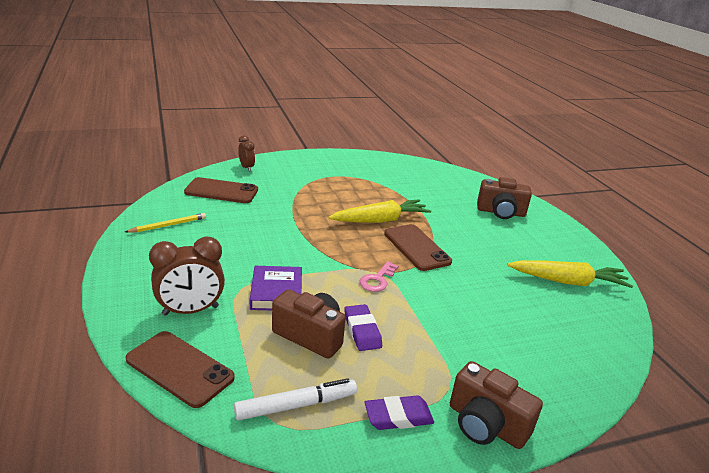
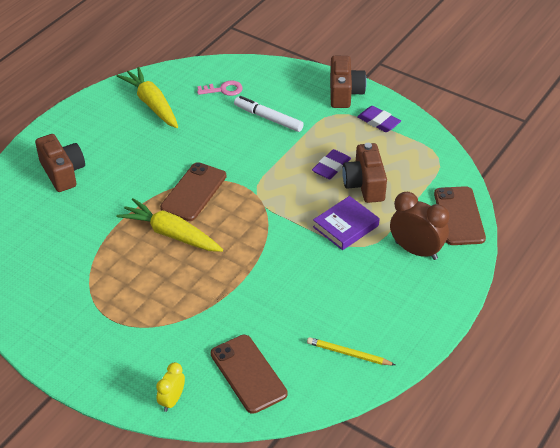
camera: 125 degrees left, 15 degrees up
(246, 168) = (172, 400): brown clock -> yellow clock
(296, 405) = (420, 158): white marker -> white marker (268, 118)
(377, 280) = (266, 189): pink key -> pink key (223, 90)

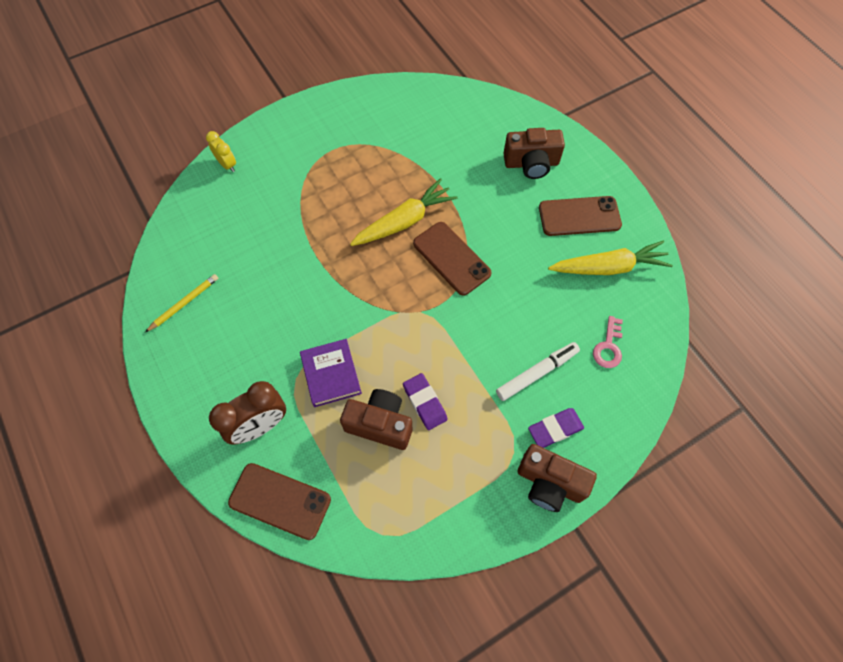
camera: 115 degrees right, 20 degrees up
(248, 374) = (216, 222): brown phone -> brown phone (579, 216)
(378, 122) = (477, 496): purple eraser -> purple eraser (555, 429)

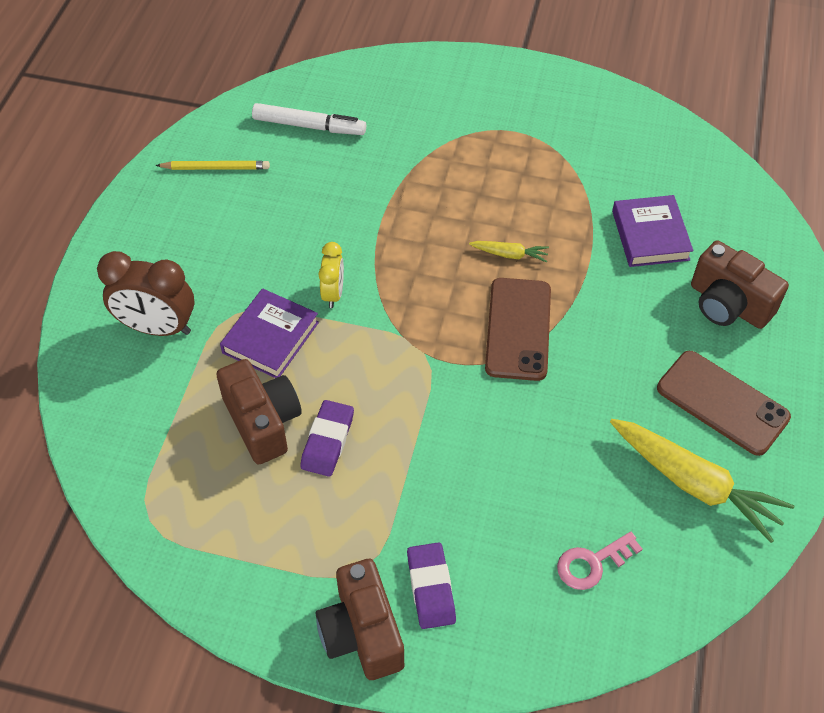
camera: 45 degrees right, 10 degrees down
(227, 164) = (393, 73): yellow clock -> yellow clock (333, 293)
(280, 501) = (100, 406): brown phone -> none
(404, 221) = (509, 254): yellow carrot -> yellow carrot, size x0.47
(460, 155) = (650, 235): none -> purple book
(537, 373) = (477, 517): white marker -> white marker (309, 126)
(555, 429) = (431, 588): purple eraser -> purple eraser turned 60 degrees clockwise

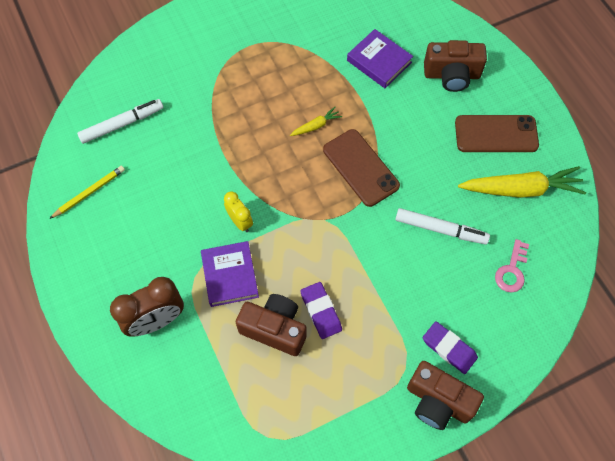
camera: 40 degrees left, 10 degrees up
(548, 456) = (440, 229): none -> white marker

